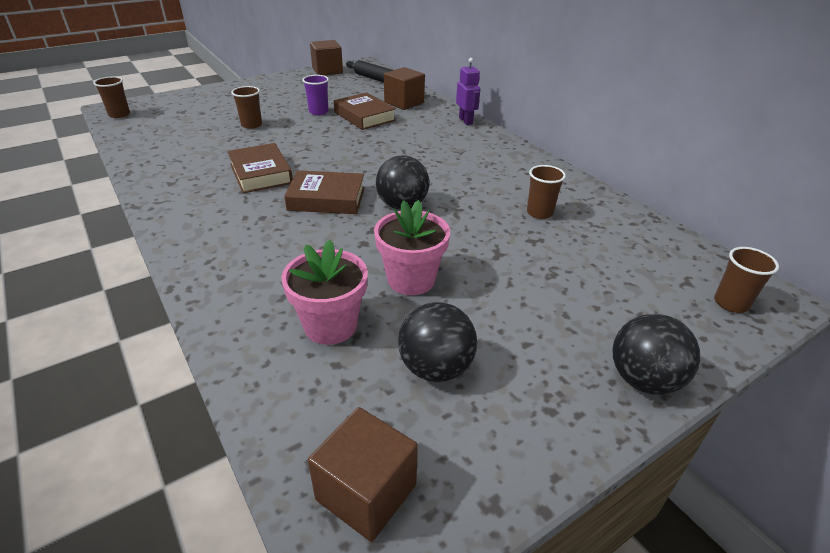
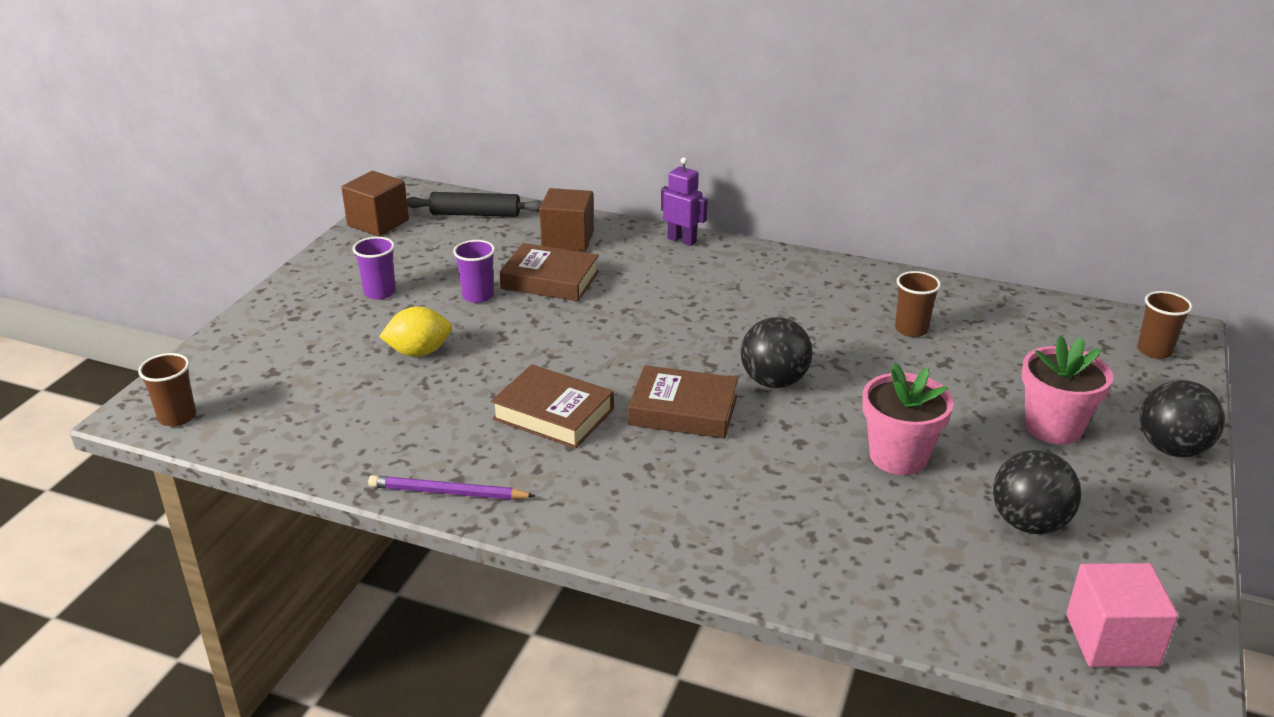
camera: 35 degrees left, 5 degrees down
(155, 187) = (448, 492): none -> purple pencil
(251, 125) = (419, 352): brown cup -> yellow lemon
(279, 96) = (380, 292): none -> purple cup
(326, 199) = (683, 410): brown book -> brown book turned 45 degrees clockwise
(330, 325) = (896, 537): pink flower pot -> pink flower pot (1053, 427)
(366, 492) = (1111, 640): brown cube -> pink cube

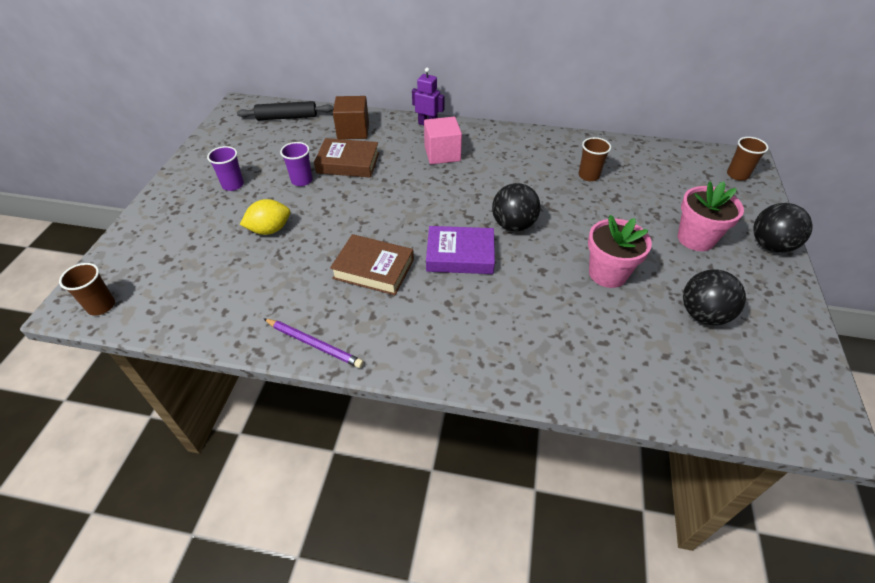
camera: 10 degrees left, 15 degrees up
(378, 223) = (221, 130): brown cube -> none
(448, 492) = (314, 344): purple pencil -> purple pencil turned 150 degrees counterclockwise
(683, 410) = (460, 255): brown book -> purple book
(1111, 640) = (781, 400): pink cube -> pink cube (442, 154)

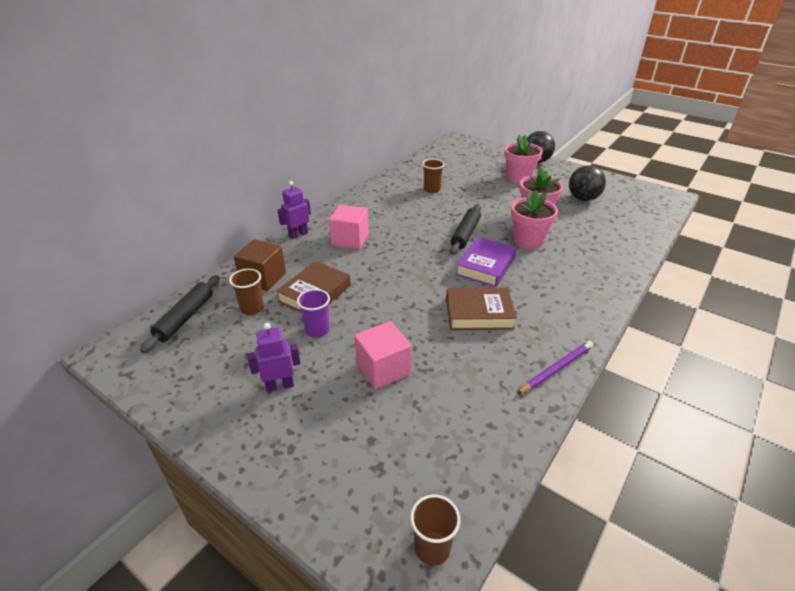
camera: 65 degrees left, 10 degrees down
(233, 185) = (280, 385): purple cup -> purple robot
(270, 230) = (383, 369): yellow lemon -> pink cube
(373, 269) = (479, 313): brown book -> brown book turned 45 degrees clockwise
(513, 225) = (465, 234): black ball -> black rolling pin
(540, 278) = (528, 240): none -> pink flower pot
(737, 175) = (469, 146): brown cup -> brown cup (252, 308)

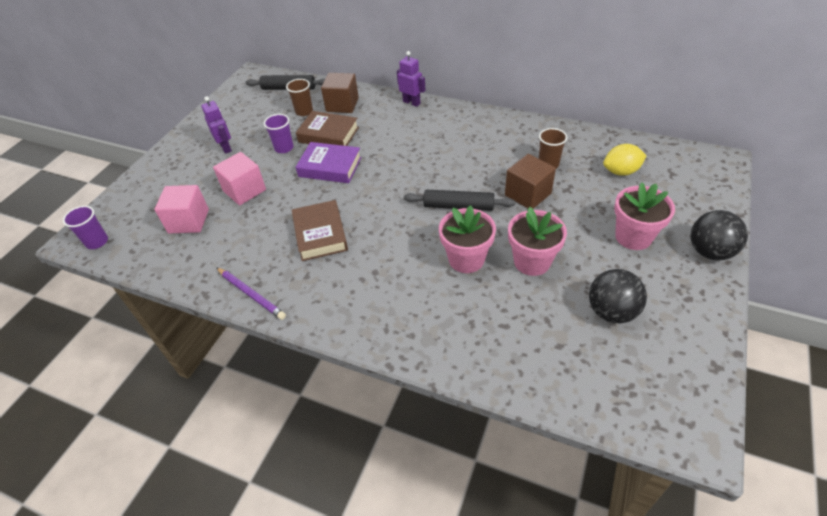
camera: 80 degrees right, 10 degrees up
(350, 239) = (415, 132): pink cube -> pink cube (188, 221)
(432, 548) = (97, 242): brown cup -> purple cup
(453, 168) = (621, 171): none -> yellow lemon
(463, 203) = (528, 194): none -> brown cube
(485, 266) = (400, 229): purple book -> purple book (330, 167)

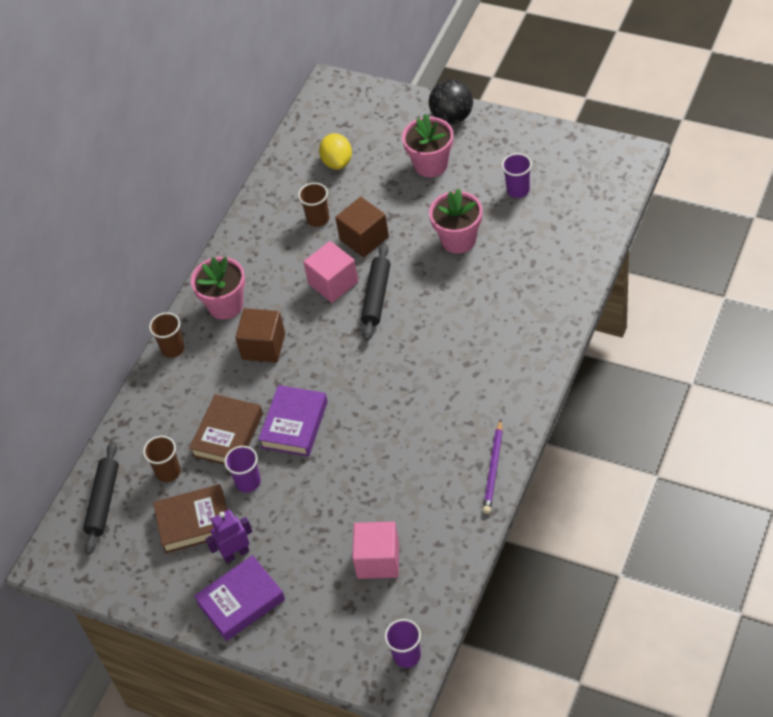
camera: 85 degrees left, 5 degrees up
(186, 153) = (241, 601): none -> purple book
(244, 190) = (328, 511): pink cube -> pink cube (333, 283)
(251, 294) = (493, 468): purple pencil -> purple pencil turned 150 degrees clockwise
(320, 234) = (410, 418): brown book -> brown book (194, 522)
(342, 105) = (161, 427): brown cube -> brown cube (263, 346)
(411, 102) = (173, 348): purple robot -> brown cup
(466, 259) = (453, 290): pink flower pot -> pink flower pot (225, 305)
(611, 311) = (518, 190): black ball -> purple cup

